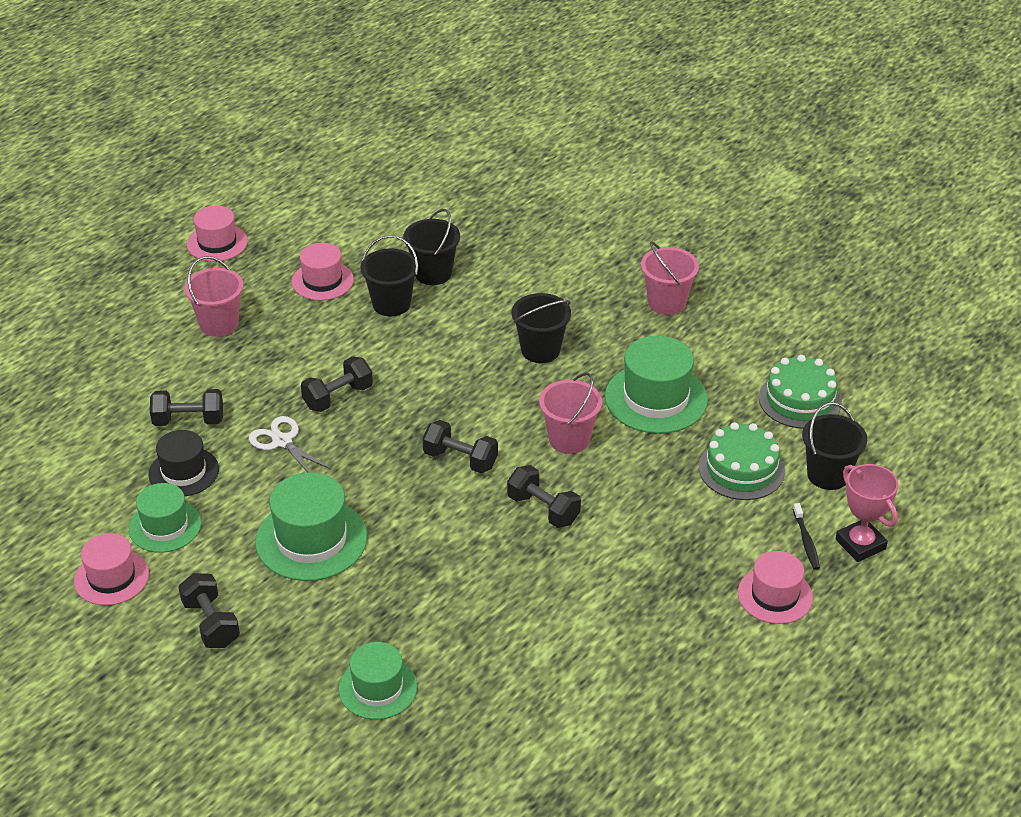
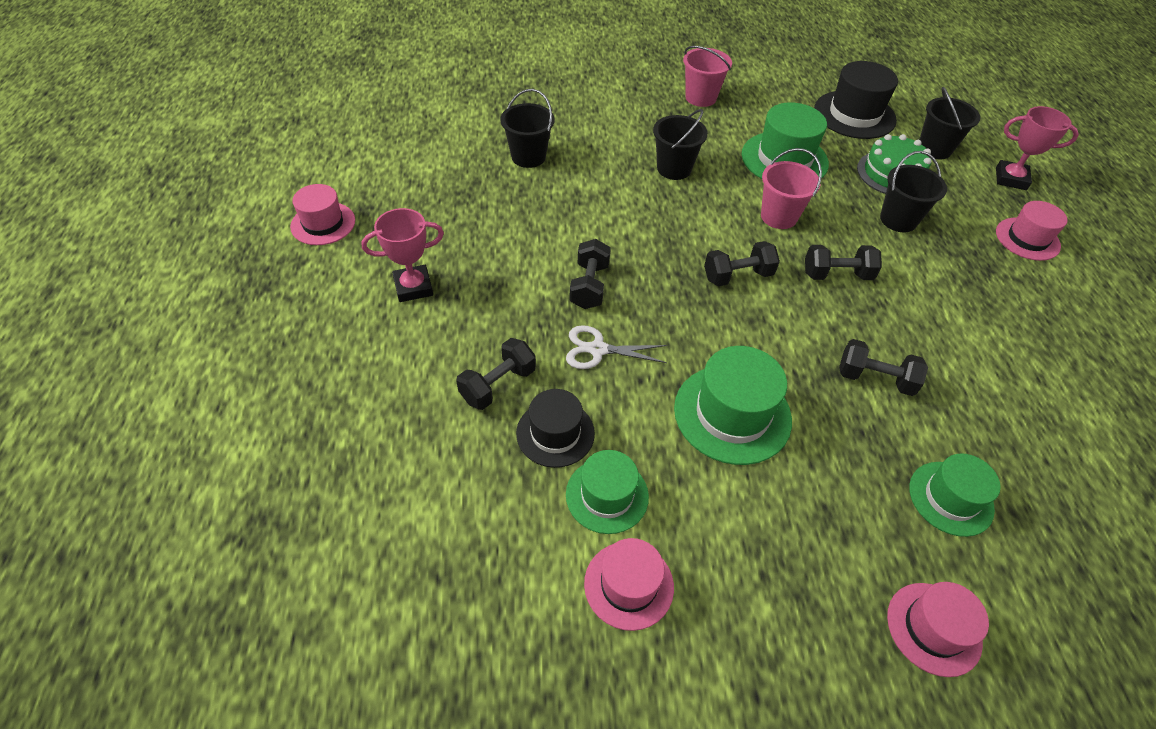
camera: 45 degrees left, 10 degrees up
(211, 623) = (767, 554): black dumbbell -> black dumbbell (875, 379)
(219, 324) = (413, 287): pink bucket -> pink trophy
(322, 281) = (453, 206): pink hat -> pink hat (933, 628)
(391, 304) = (529, 194): black bucket -> black bucket (898, 220)
(800, 400) = (854, 115): green cake -> black hat
(806, 541) = (987, 195): black toothbrush -> none

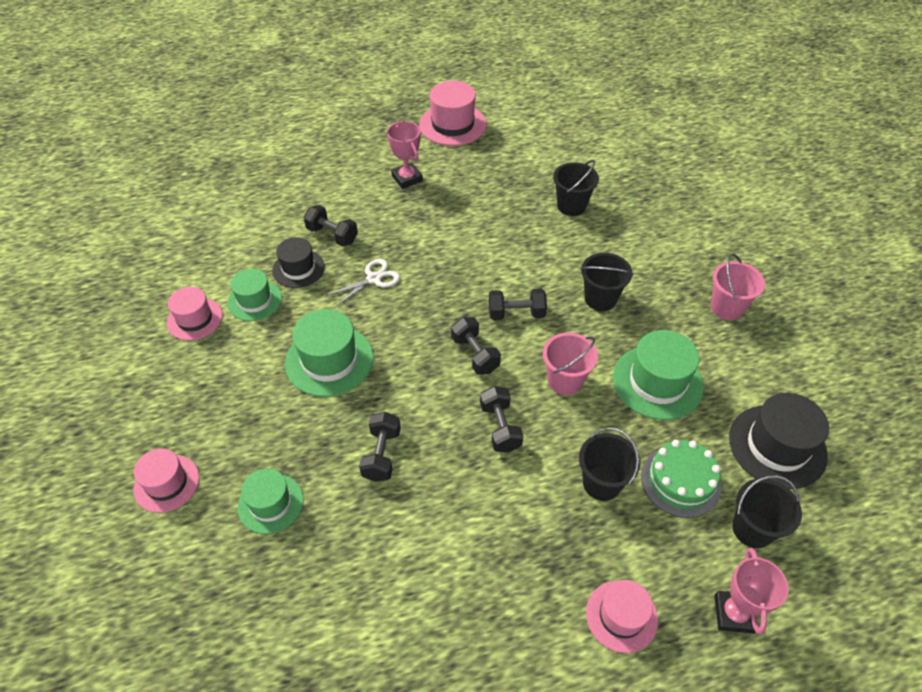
camera: 80 degrees right, 0 degrees up
(323, 223) = (452, 124): pink hat -> pink hat, size x1.54
(589, 286) = (435, 265): black dumbbell -> black dumbbell (516, 313)
(598, 349) = (373, 279): white scissors -> white scissors turned 60 degrees clockwise

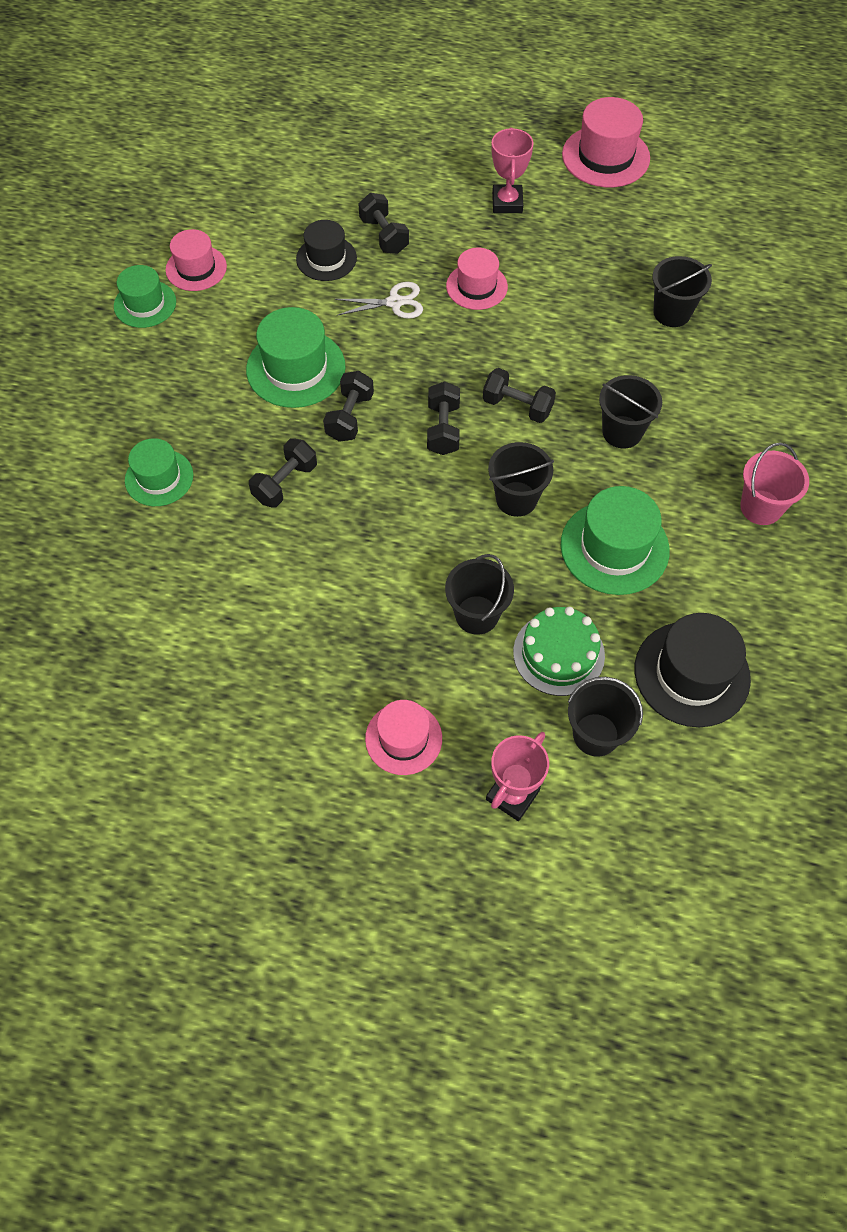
camera: 30 degrees right, 10 degrees up
(166, 483) = (83, 415): pink hat -> pink hat (476, 286)
(255, 300) = (263, 274): green hat -> green hat (145, 304)
(500, 427) = (416, 513): black dumbbell -> black dumbbell (350, 417)
(565, 380) = (516, 499): pink bucket -> black bucket

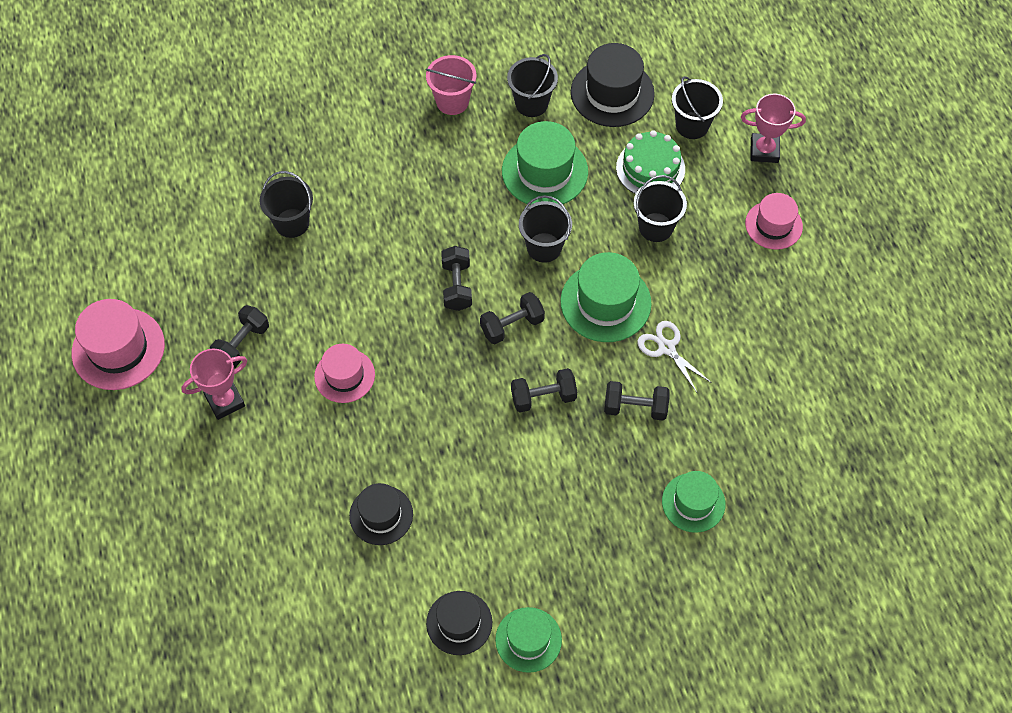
camera: 120 degrees left, 0 degrees up
(196, 268) = (459, 623): pink hat -> black hat
(296, 368) = (520, 466): green hat -> green hat (605, 302)
(384, 236) = (324, 482): black dumbbell -> black dumbbell (242, 344)
(394, 302) = (401, 430): white scissors -> white scissors (666, 348)
(622, 432) = (438, 208): black bucket -> black bucket (531, 103)

